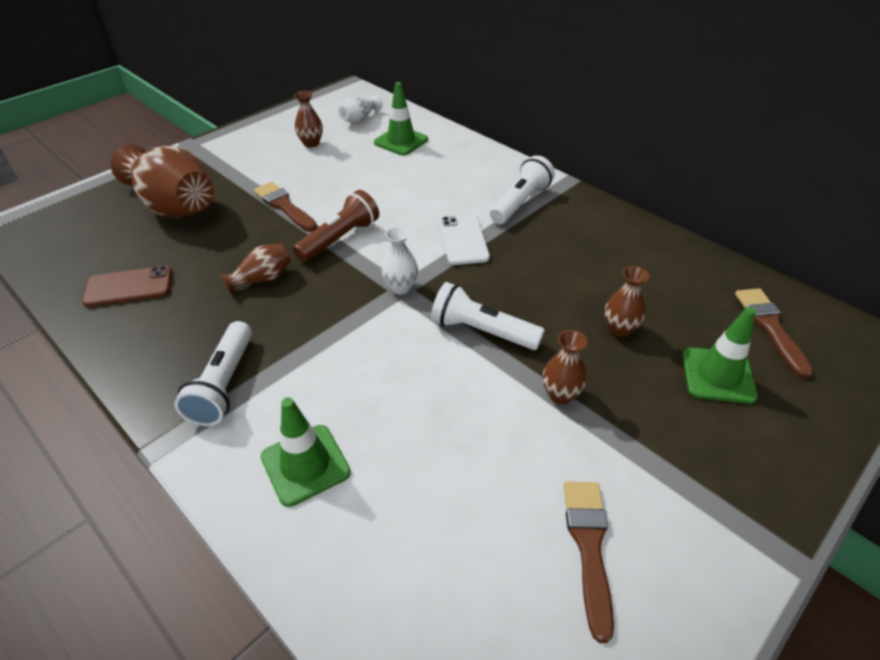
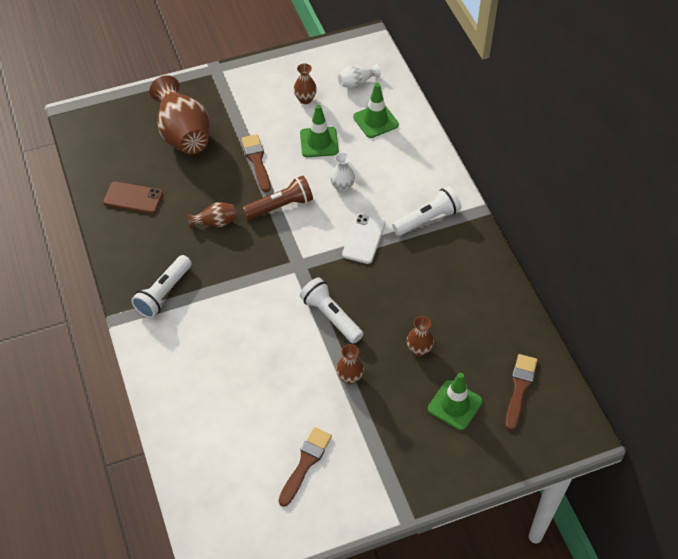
camera: 25 degrees right, 10 degrees up
(305, 465) = (187, 360): green traffic cone -> green traffic cone (319, 142)
(400, 287) = (299, 263): white vase -> white vase (342, 187)

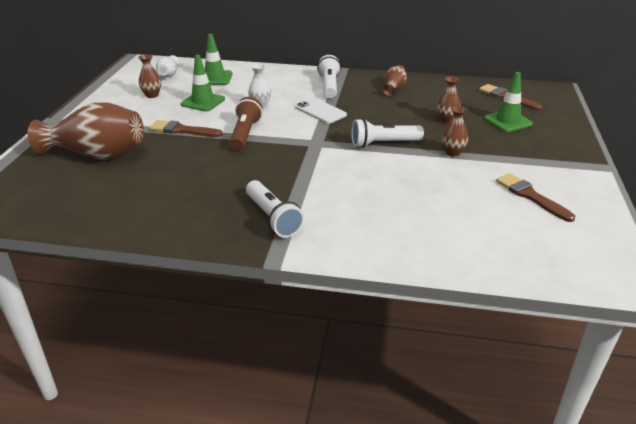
camera: 60 degrees left, 20 degrees down
(133, 198) = (131, 203): brown phone -> none
(215, 222) = (223, 167): brown vase -> brown vase (394, 88)

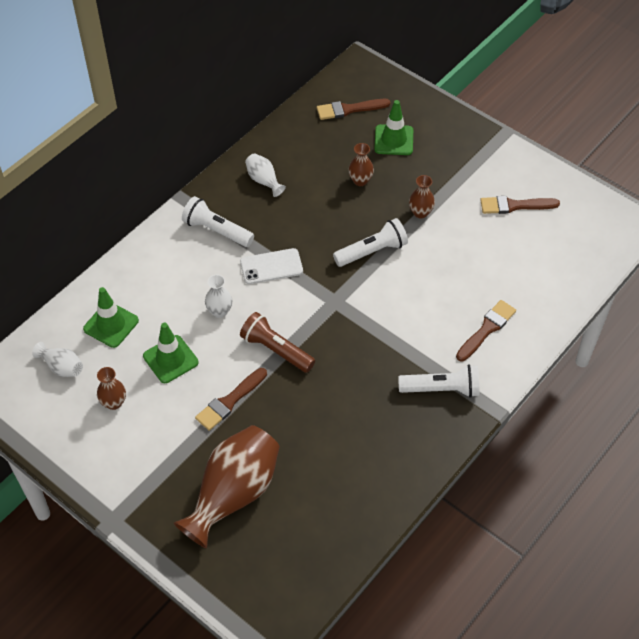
camera: 60 degrees left, 20 degrees up
(367, 223) = (487, 329): none -> brown brush
(384, 144) = (372, 251): white flashlight -> white flashlight turned 135 degrees counterclockwise
(394, 88) = (264, 180): brown vase -> white vase

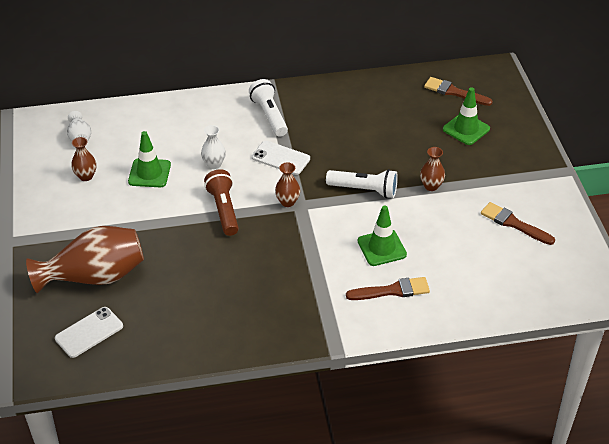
camera: 40 degrees right, 10 degrees down
(111, 325) = (137, 131): green traffic cone -> green traffic cone (381, 248)
(230, 401) = (157, 221): brown brush -> none
(264, 180) = (338, 103): white vase -> none
(288, 548) = (89, 332): none -> white phone
(360, 181) = (409, 141): brown vase -> brown vase (287, 202)
(441, 389) = (311, 307): white flashlight -> none

